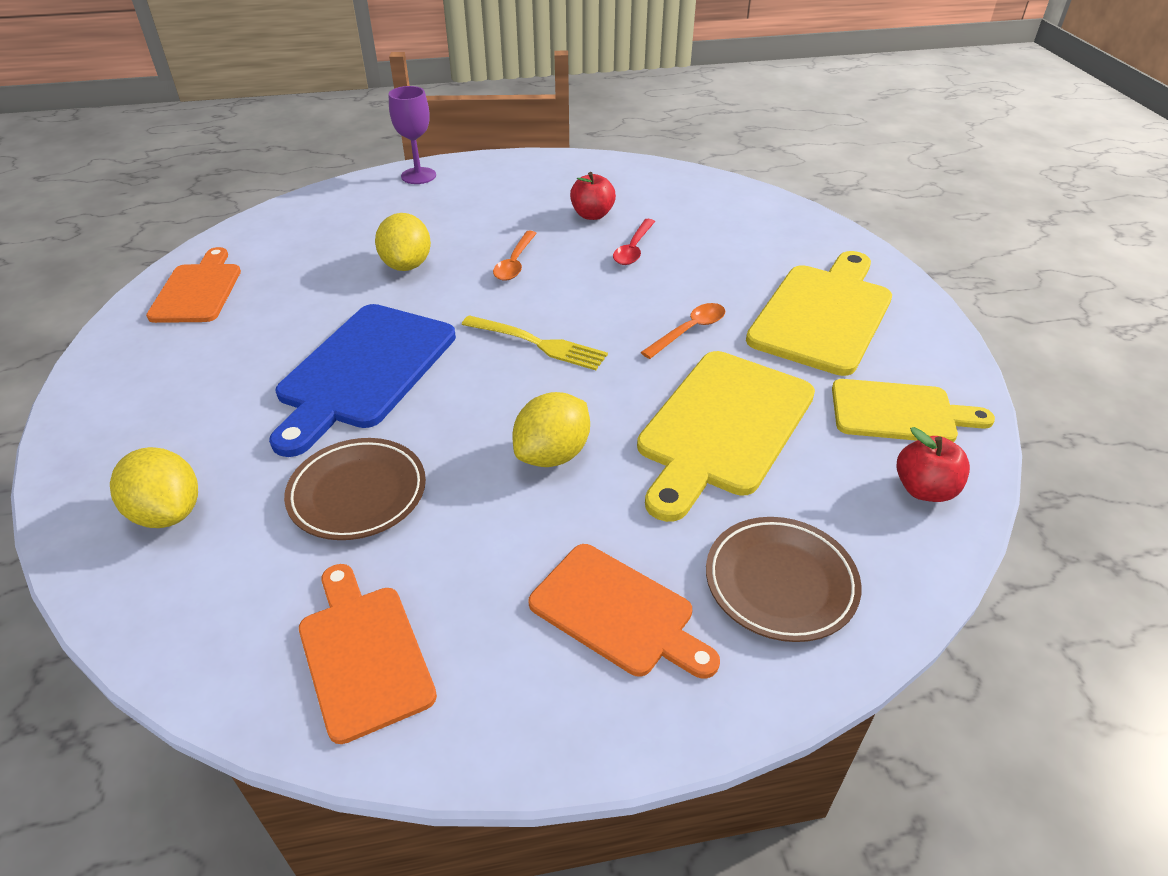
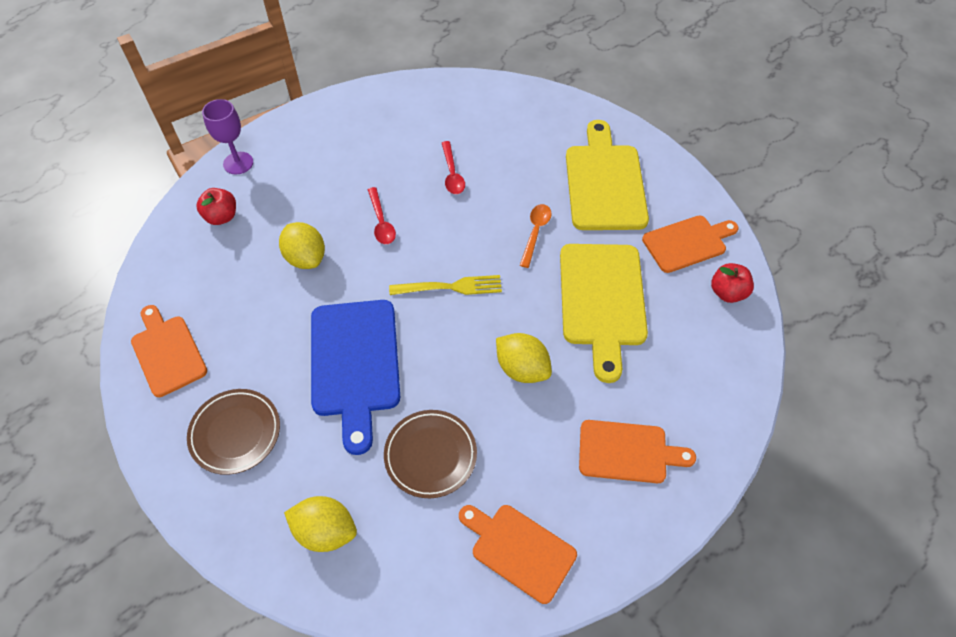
camera: 30 degrees left, 15 degrees up
(515, 263) = (381, 222): orange spoon -> red spoon
(552, 454) = (522, 368): yellow lemon -> yellow lemon turned 60 degrees counterclockwise
(592, 215) = (401, 152): red apple -> red apple (221, 217)
(780, 582) = (693, 390): brown plate -> brown plate (235, 433)
(899, 412) = (687, 243): yellow cutting board -> orange cutting board

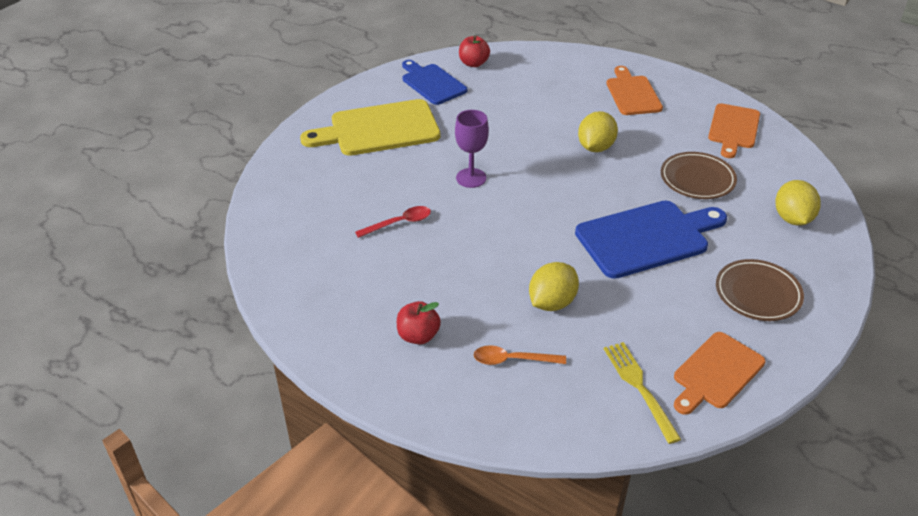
camera: 105 degrees left, 15 degrees down
(221, 217) = (529, 392): red apple -> red apple (418, 336)
(238, 163) = (441, 406): purple goblet -> purple goblet (471, 178)
(381, 222) = (482, 259): red spoon -> none
(450, 287) = (538, 198): yellow fork -> yellow fork (639, 387)
(535, 233) = (454, 160): orange spoon -> orange spoon (512, 360)
(602, 300) = (510, 117): yellow cutting board -> none
(687, 243) = (432, 83): orange cutting board -> blue cutting board

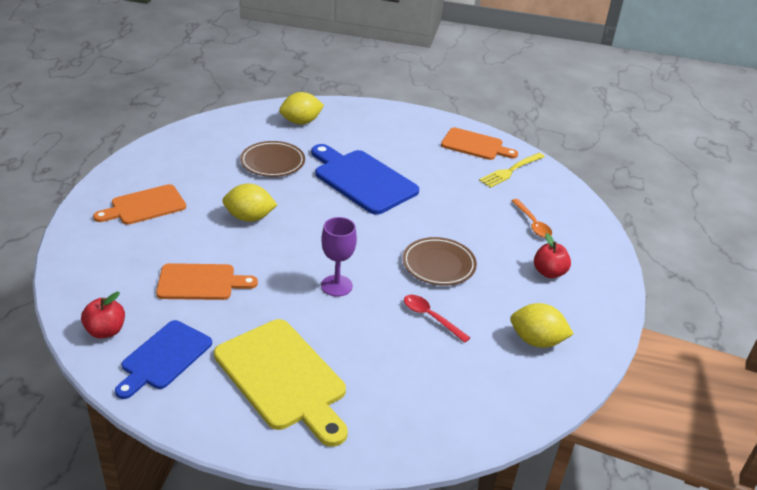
camera: 115 degrees left, 5 degrees down
(552, 302) = (464, 214): yellow lemon -> yellow lemon (536, 341)
(733, 128) = (188, 149): orange cutting board -> orange cutting board (200, 282)
(758, 294) = (392, 133): brown plate -> brown plate (438, 265)

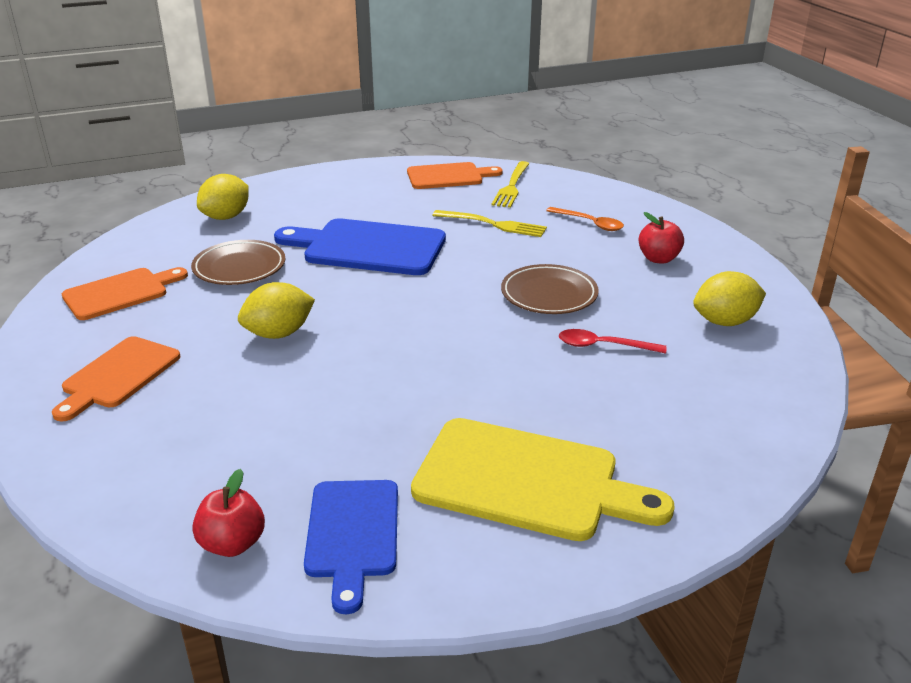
camera: 30 degrees left, 5 degrees down
(200, 282) = (299, 427): orange cutting board -> orange cutting board (120, 293)
(336, 286) = (468, 359): purple goblet -> none
(462, 196) = (493, 224): none -> yellow fork

